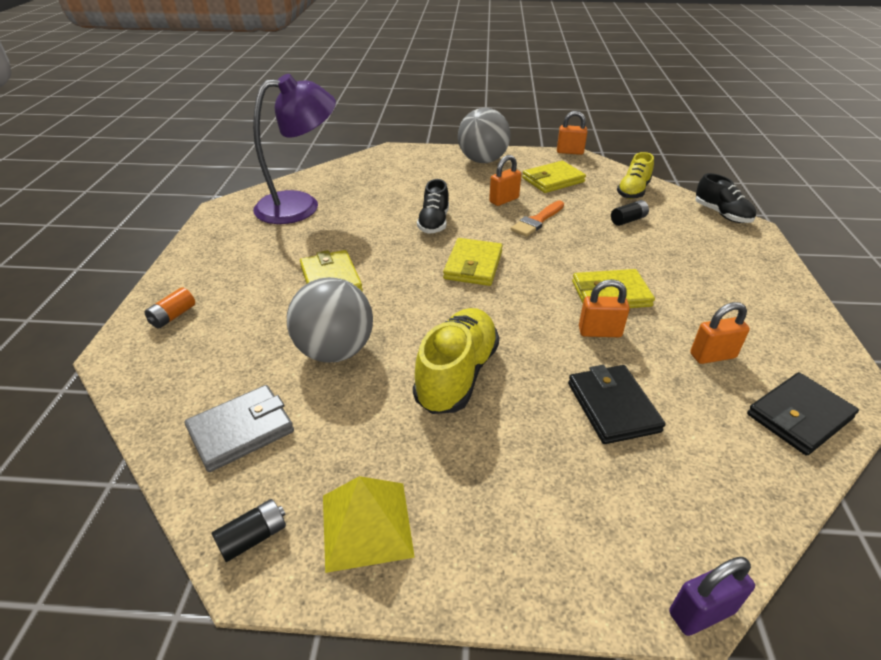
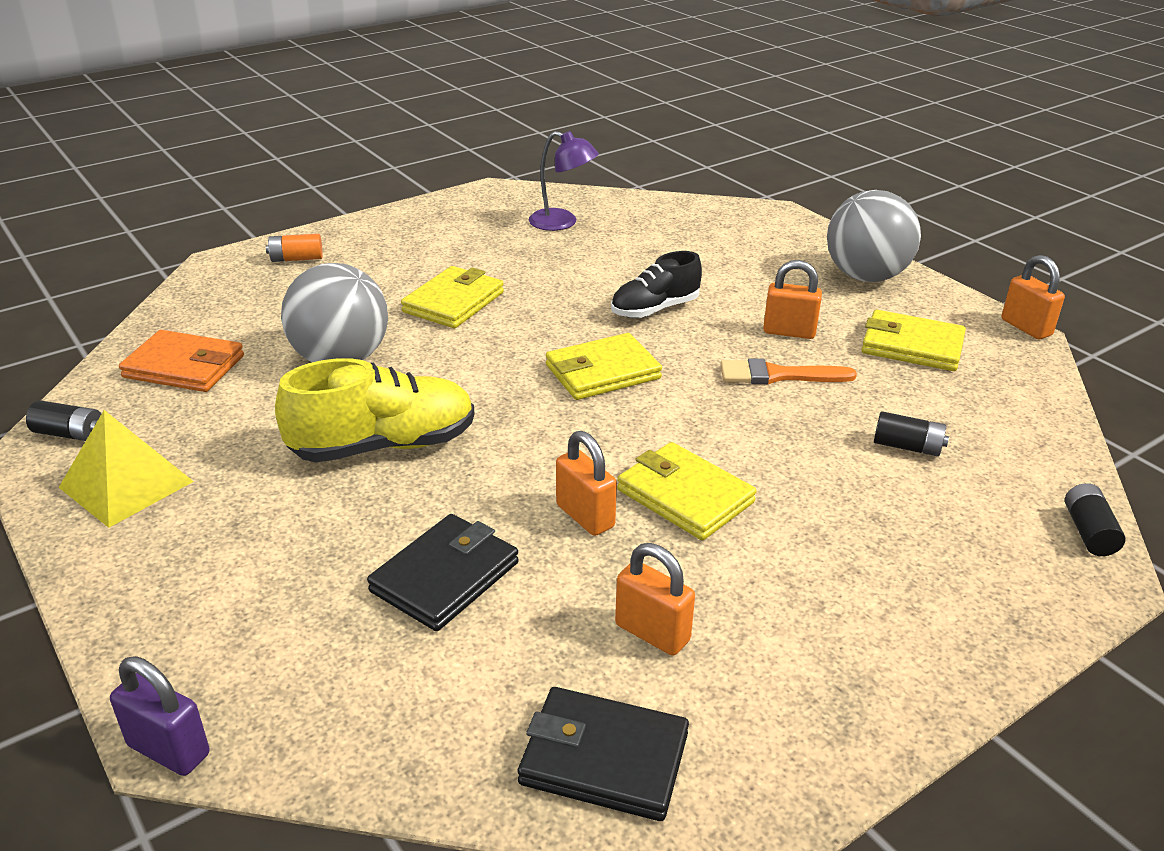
camera: 50 degrees right, 5 degrees down
(241, 430) = (184, 367): grey wallet -> orange wallet
(300, 205) = (562, 223): purple lamp -> purple lamp, size x0.55
(633, 191) = (1006, 422): yellow shoe -> none
(721, 214) = (1088, 532): black shoe -> black battery

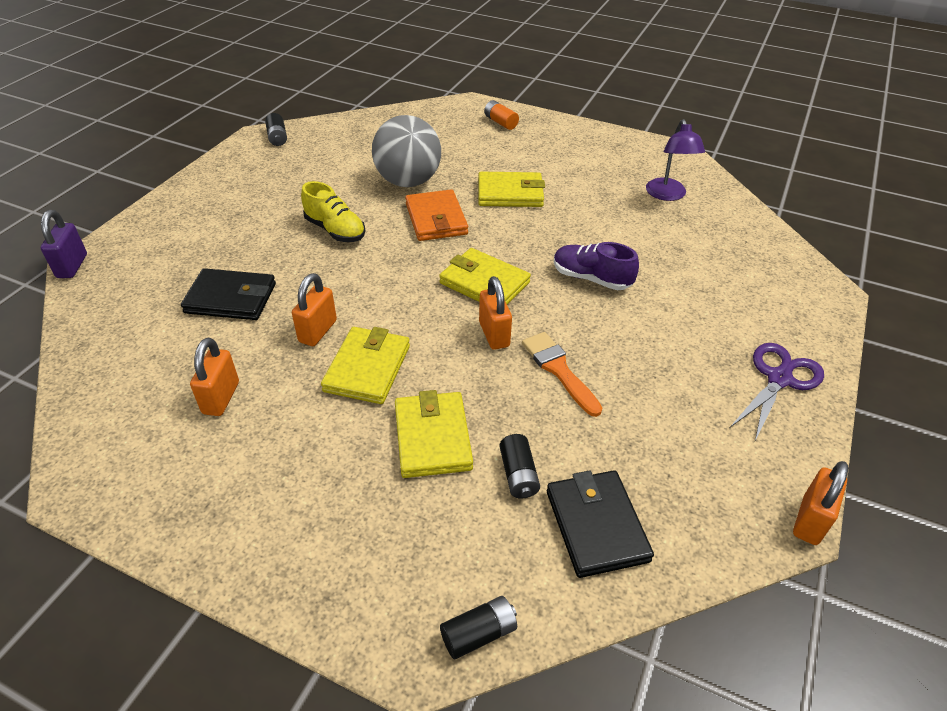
camera: 60 degrees right, 10 degrees up
(126, 484) = (248, 170): yellow pyramid -> none
(184, 367) = (358, 139): orange wallet -> orange wallet (436, 219)
(383, 445) = (335, 230): yellow shoe -> yellow shoe, size x0.66
(604, 758) = (108, 413): black wallet -> black wallet (596, 526)
(655, 309) = (591, 278): black shoe -> purple shoe
(789, 332) = (630, 357): orange padlock -> orange padlock (494, 334)
(866, 276) = (779, 379): grey ball -> purple scissors
(912, 346) = (685, 440): yellow wallet -> yellow wallet (432, 437)

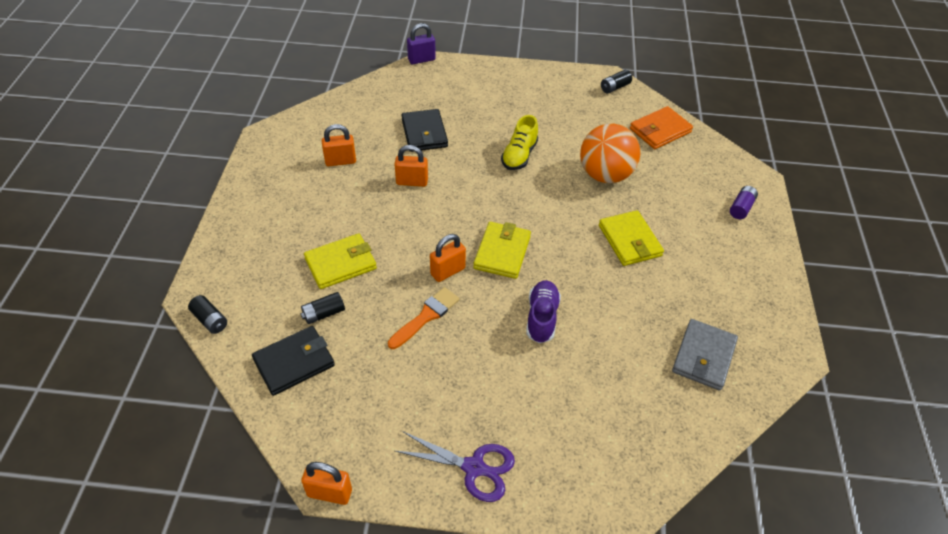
camera: 70 degrees right, 5 degrees up
(367, 368) = (388, 215): yellow wallet -> none
(408, 181) = (605, 175): grey ball -> orange ball
(436, 219) = (565, 204): orange wallet -> orange wallet (660, 130)
(500, 122) = (741, 208): orange battery -> purple battery
(668, 195) = (703, 356): purple lamp -> grey wallet

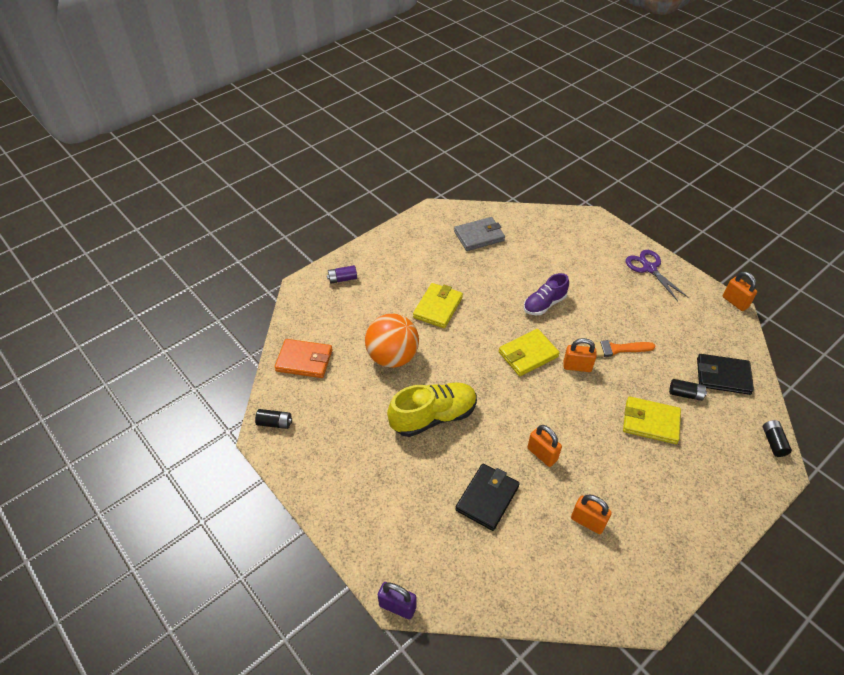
camera: 135 degrees left, 0 degrees up
(519, 155) = (433, 417): yellow shoe -> yellow shoe, size x1.52

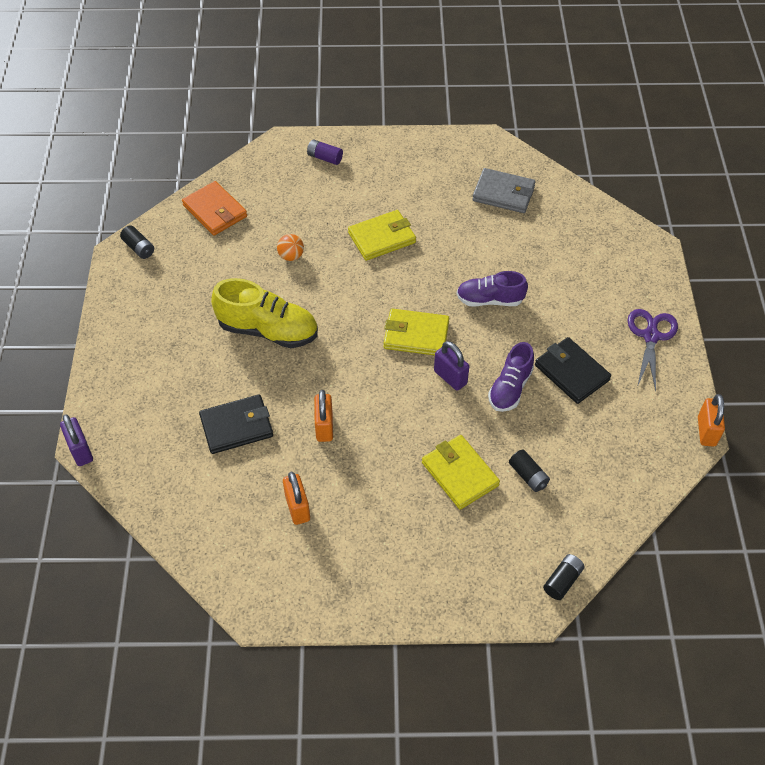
camera: 40 degrees right, 5 degrees up
(392, 357) = (291, 256): orange ball -> orange ball, size x0.44
(577, 366) = (450, 377): orange padlock -> purple padlock
(616, 349) = (510, 388): orange brush -> purple shoe
(723, 376) = (591, 488): black wallet -> black wallet (571, 372)

